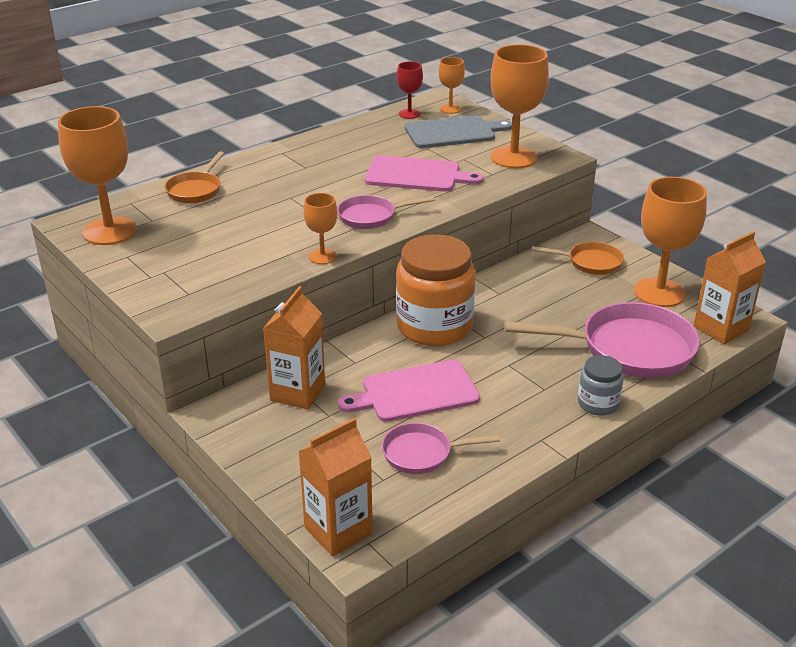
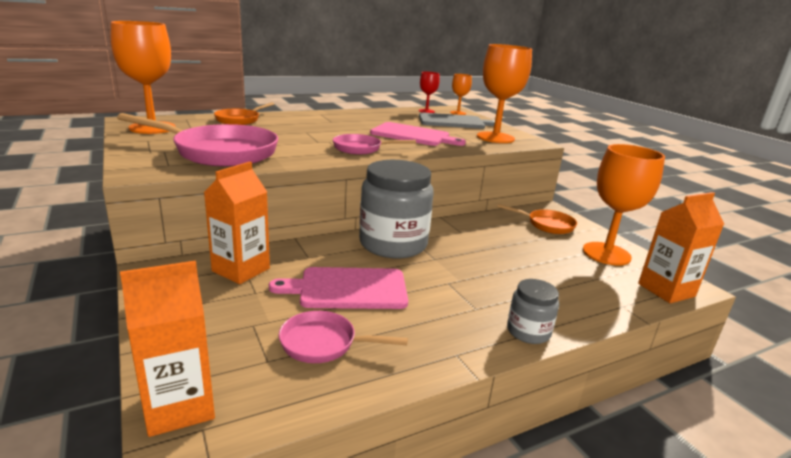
camera: 10 degrees right, 10 degrees down
(322, 256) = (302, 162): orange goblet -> none
(434, 326) = (393, 244): orange jar -> grey jar
(629, 349) = (570, 291): pink pan -> pink pan (220, 152)

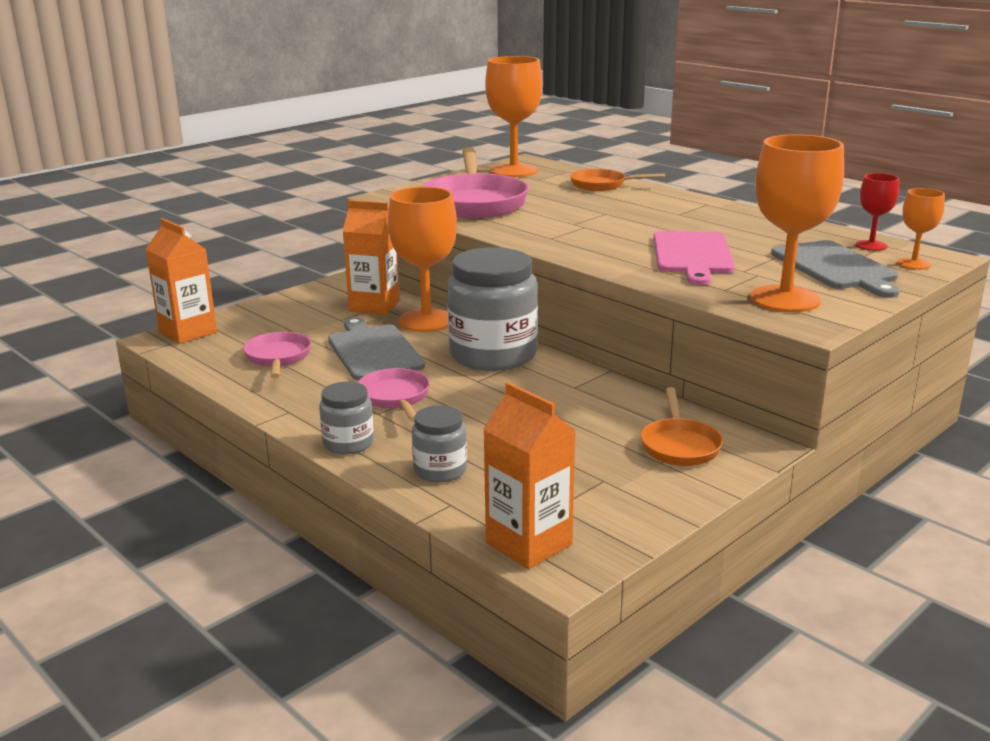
camera: 75 degrees right, 0 degrees up
(348, 289) = (373, 351): pink cutting board -> grey cutting board
(361, 148) = (577, 242): pink pan -> pink pan (395, 397)
(575, 300) = (440, 470): none -> grey jar
(606, 254) = (616, 496): orange goblet -> orange goblet (426, 320)

